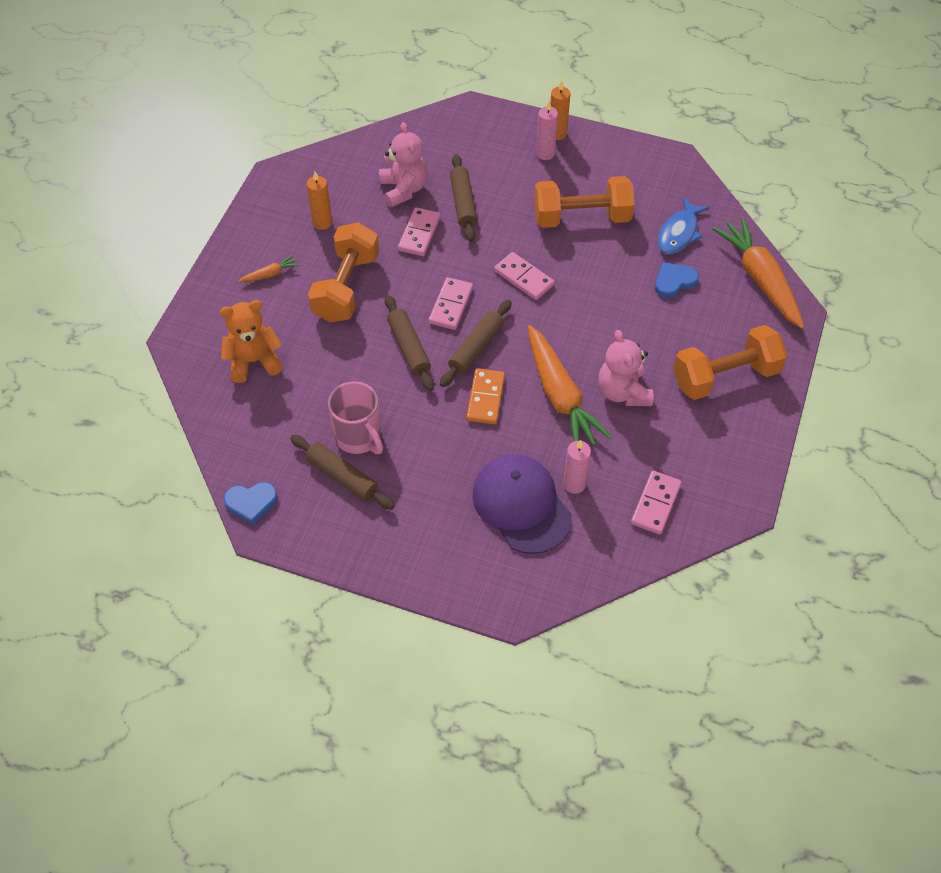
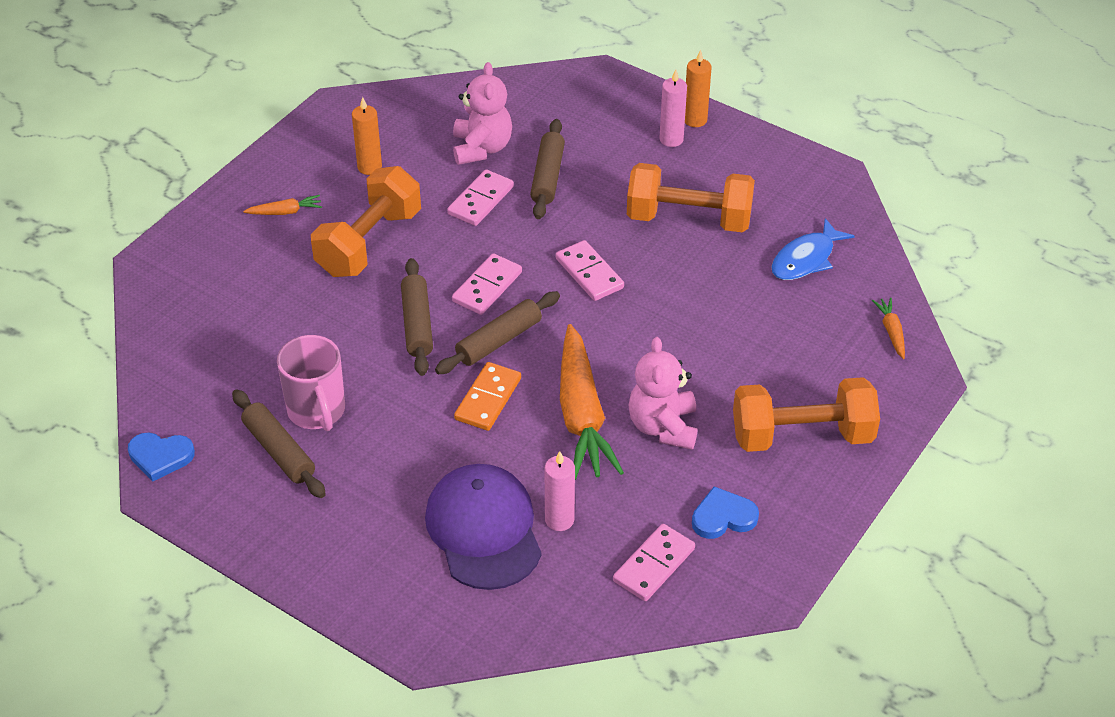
camera: 15 degrees right, 10 degrees down
(254, 361) = (227, 302): orange teddy bear -> none
(674, 281) = (778, 313): blue heart -> blue heart (723, 517)
(760, 279) = (891, 331): orange carrot -> orange carrot, size x0.43

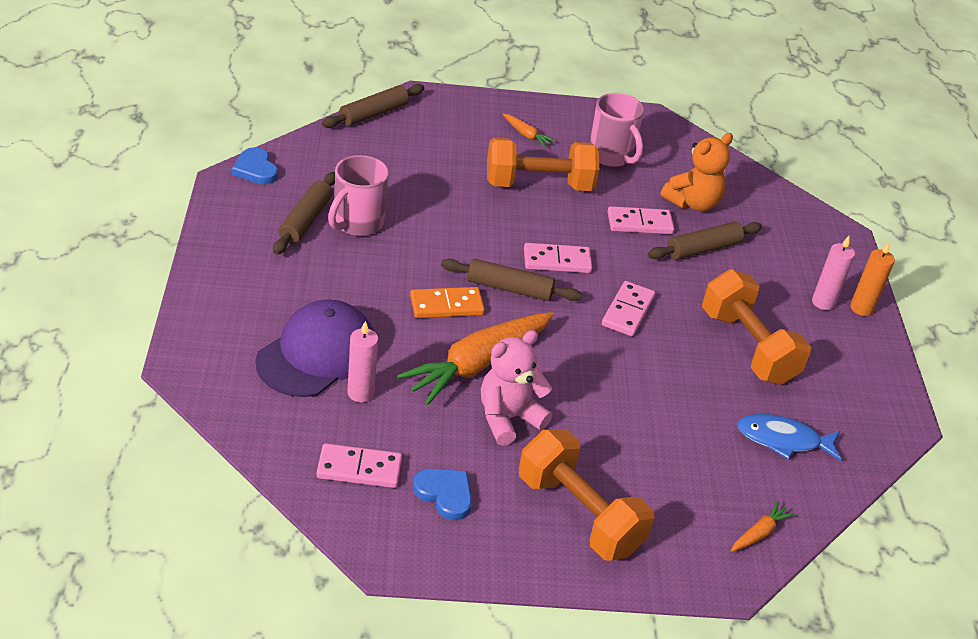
camera: 50 degrees right, 5 degrees down
(369, 167) = (611, 156): orange candle -> pink mug
(417, 324) = (485, 239): brown rolling pin -> brown rolling pin (374, 114)
(481, 148) = (692, 203): pink teddy bear -> orange teddy bear

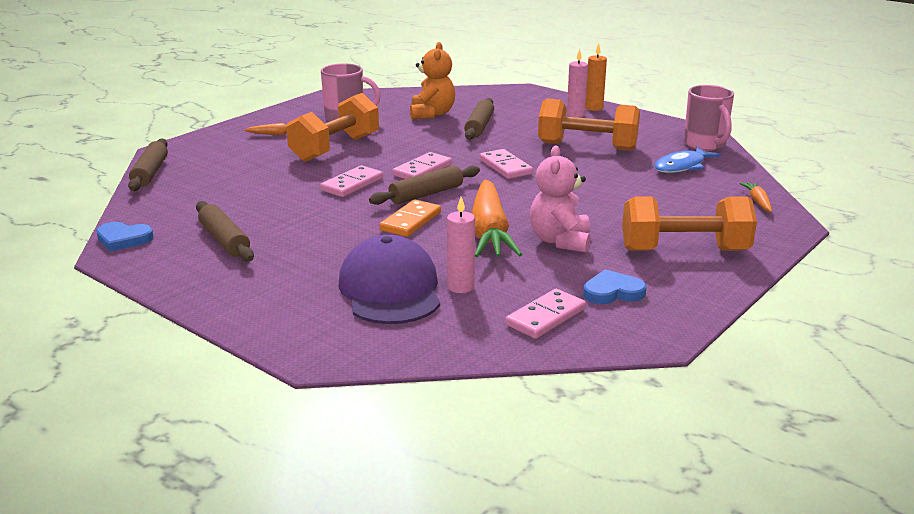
camera: 45 degrees left, 15 degrees down
(357, 224) = (265, 222): pink mug -> pink mug (705, 145)
(639, 223) = (426, 134): pink domino -> pink domino (352, 184)

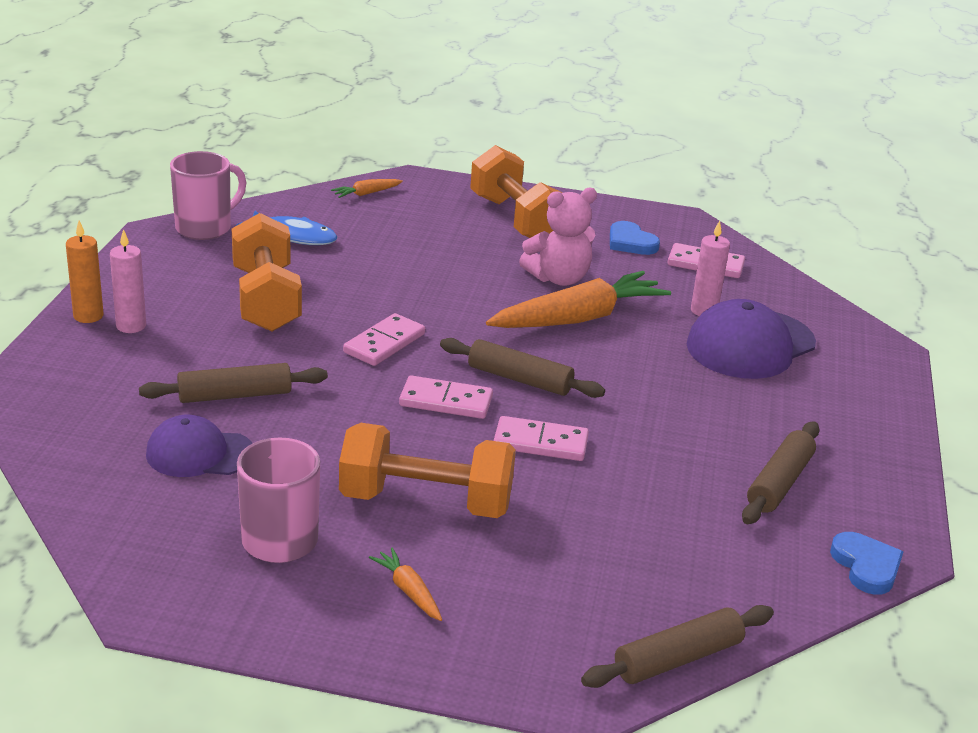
camera: 120 degrees left, 5 degrees up
(410, 221) = (601, 371): orange domino -> none
(432, 114) = (199, 453): orange teddy bear -> purple cap

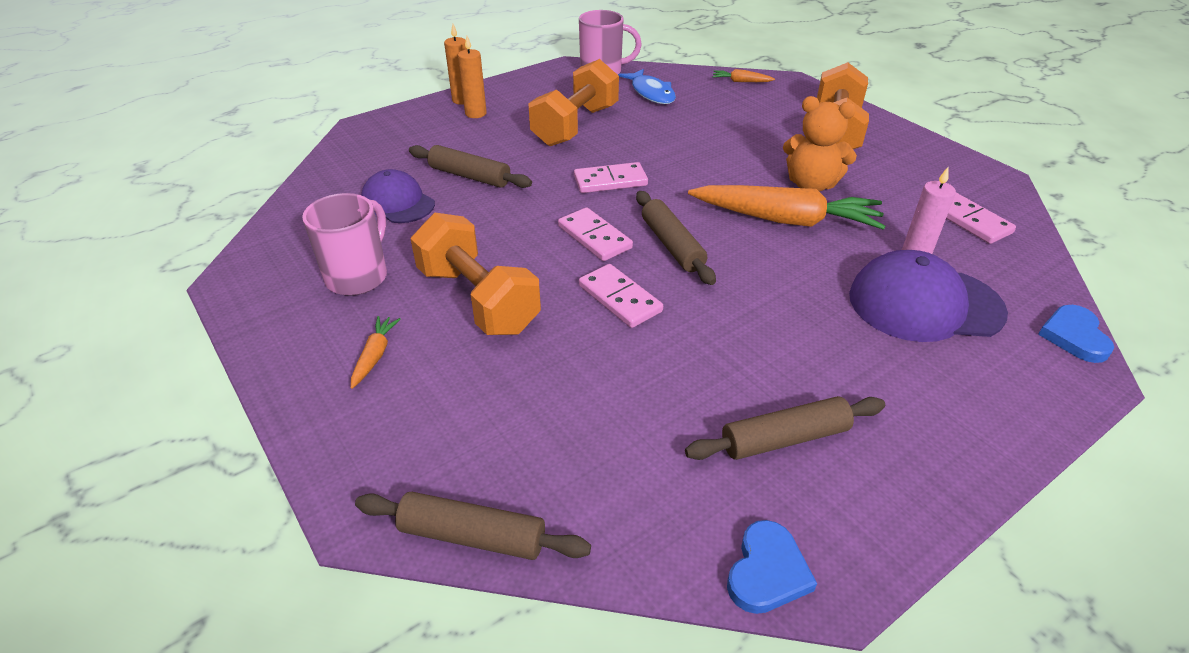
camera: 45 degrees right, 10 degrees up
(131, 326) = (476, 113): pink candle -> orange candle
(558, 278) = (811, 185): pink teddy bear -> orange teddy bear
(630, 242) = (916, 179): blue heart -> blue heart (1074, 336)

